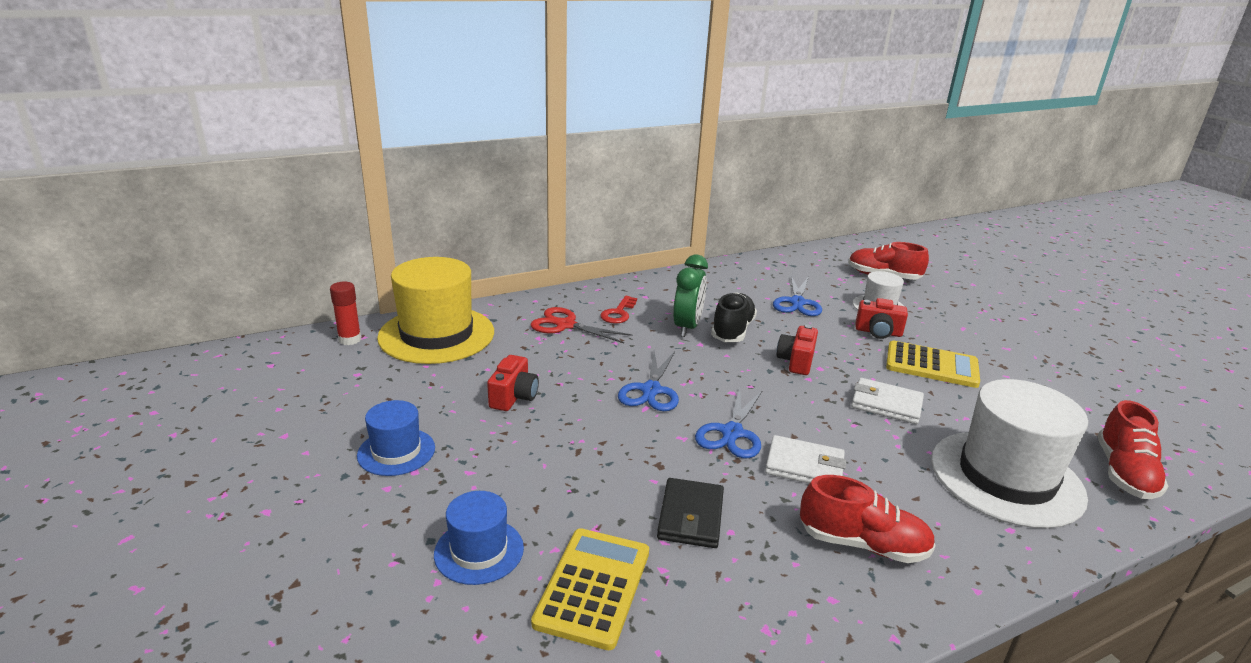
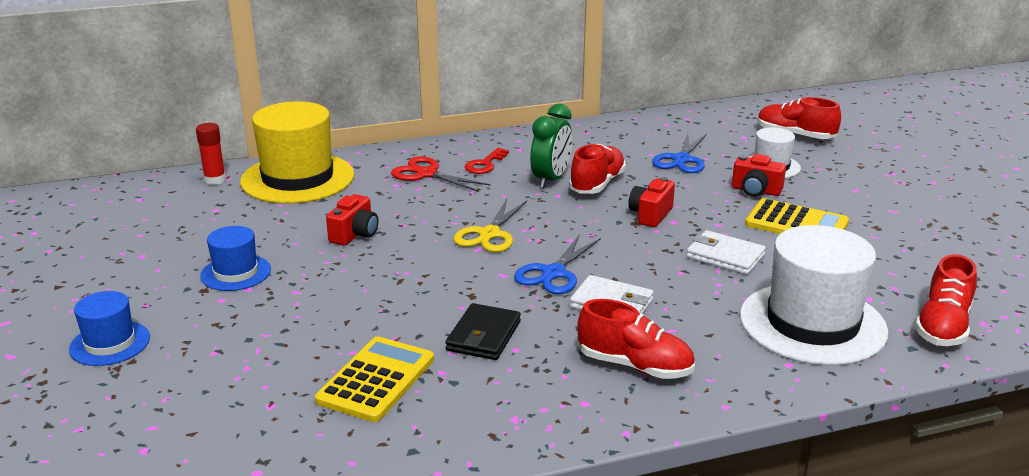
camera: 10 degrees right, 0 degrees up
(479, 551) = (287, 349): blue hat -> blue hat (110, 343)
(651, 390) = (489, 234): blue scissors -> yellow scissors
(732, 331) = (597, 184): black shoe -> red shoe

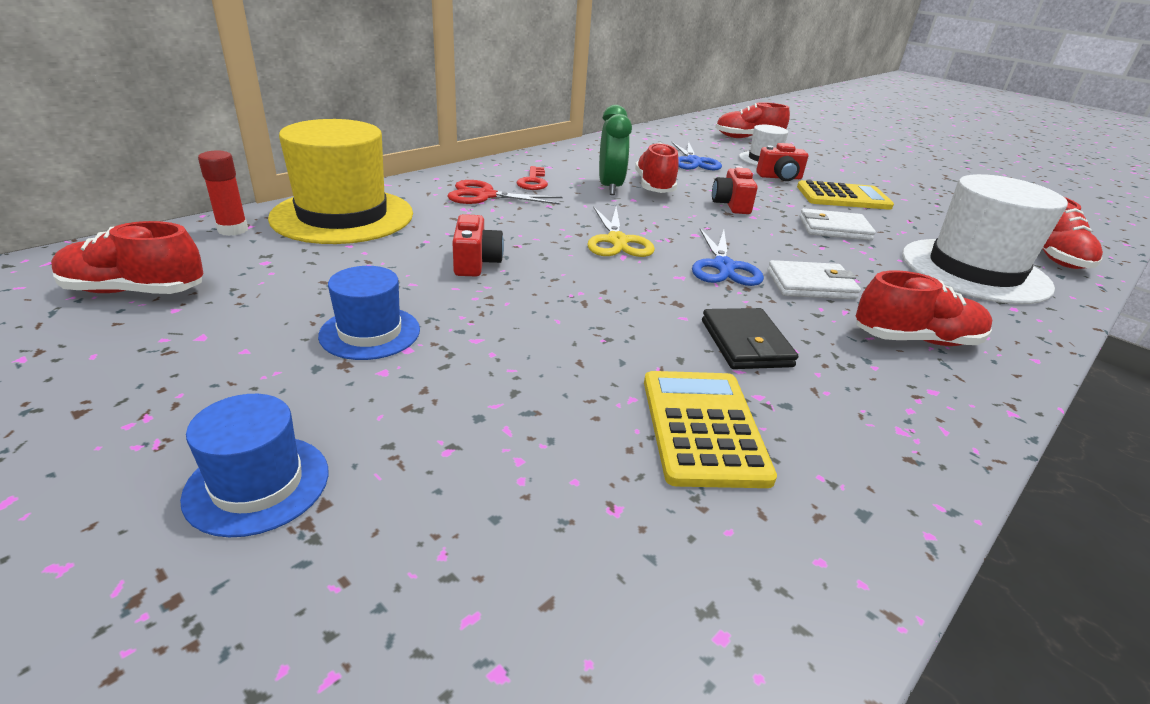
camera: 30 degrees left, 5 degrees up
(127, 218) = (135, 291): none -> red shoe

